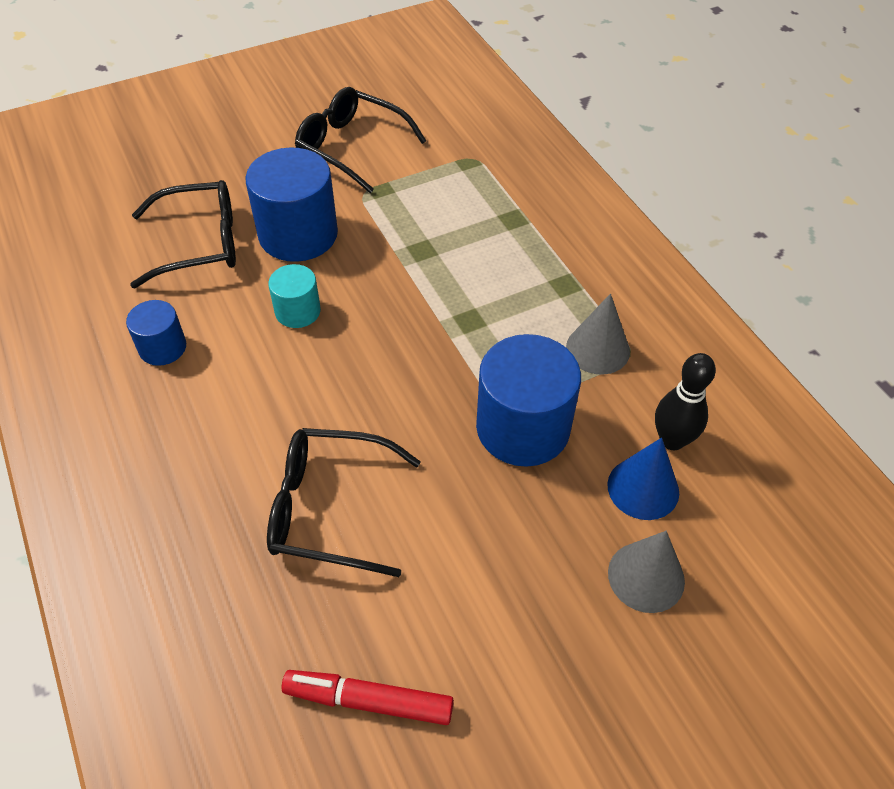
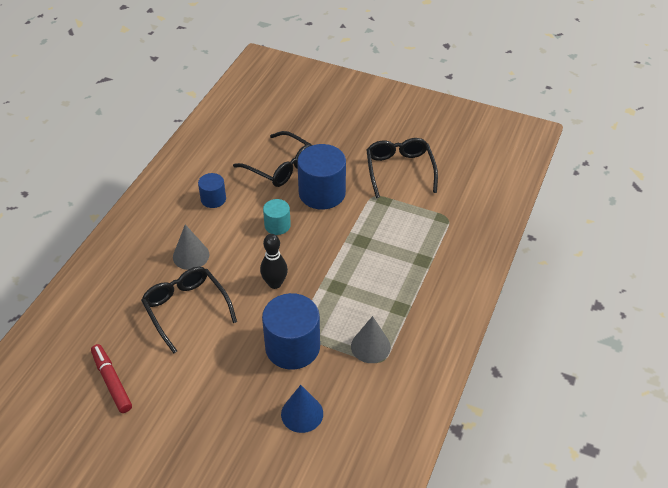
camera: 50 degrees right, 5 degrees down
(646, 576) = (253, 443): grey cone -> grey cone (191, 255)
(672, 440) = (342, 409): black bowling pin -> black bowling pin (275, 283)

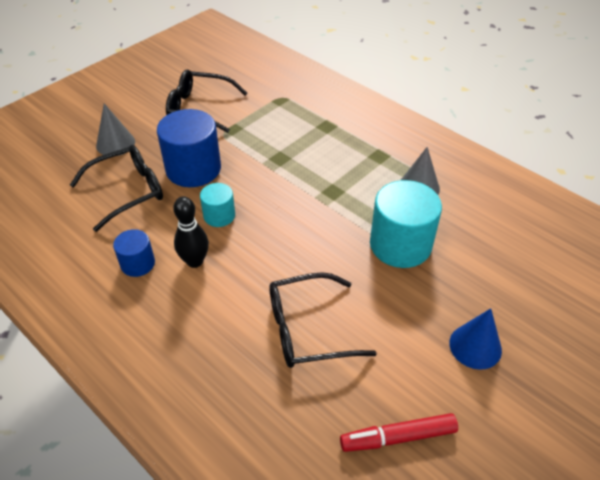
camera: 70 degrees left, 0 degrees up
(191, 255) = (221, 306): grey cone -> grey cone (115, 143)
(275, 283) = (305, 238): black bowling pin -> black bowling pin (195, 261)
(292, 347) = (400, 244): blue cylinder -> turquoise cylinder
(302, 413) = (488, 258): blue cone -> blue cone (475, 346)

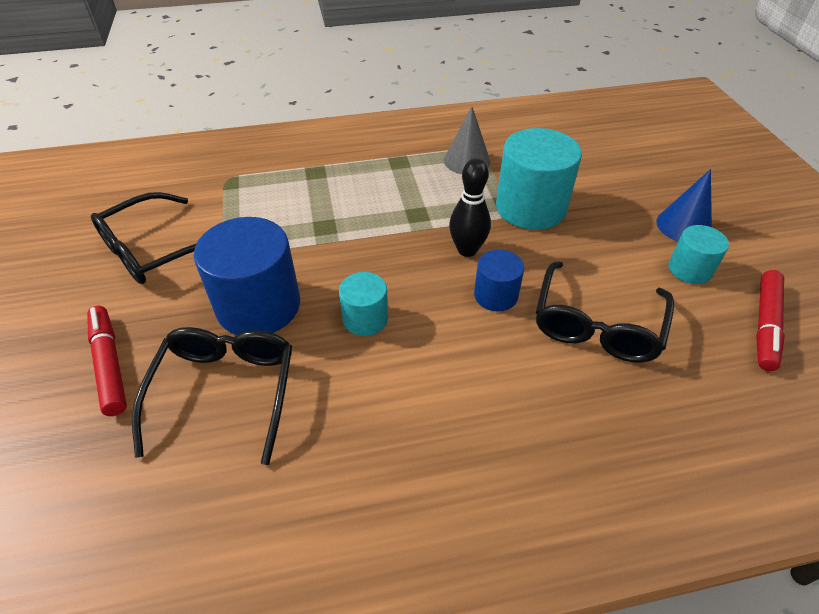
camera: 55 degrees left, 0 degrees up
(115, 143) = (110, 364): grey cone -> red marker
(138, 263) = (375, 439): blue cylinder -> blue cylinder (495, 295)
(195, 261) = (421, 376): black bowling pin -> black bowling pin (467, 250)
(420, 367) = (689, 269): none -> turquoise cylinder

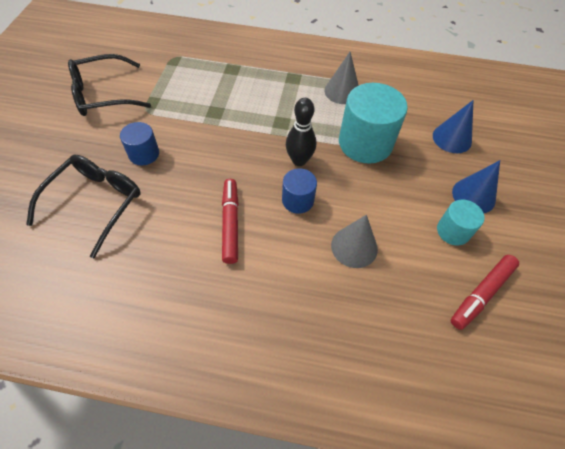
camera: 20 degrees right, 10 degrees up
(110, 364) = (42, 162): red marker -> red marker (231, 223)
(258, 305) = (144, 154): blue cylinder -> blue cylinder, size x0.54
(365, 318) = (203, 186): turquoise cylinder -> none
(596, 324) = (354, 247): black glasses -> grey cone
(620, 175) = (452, 138): none -> blue cone

